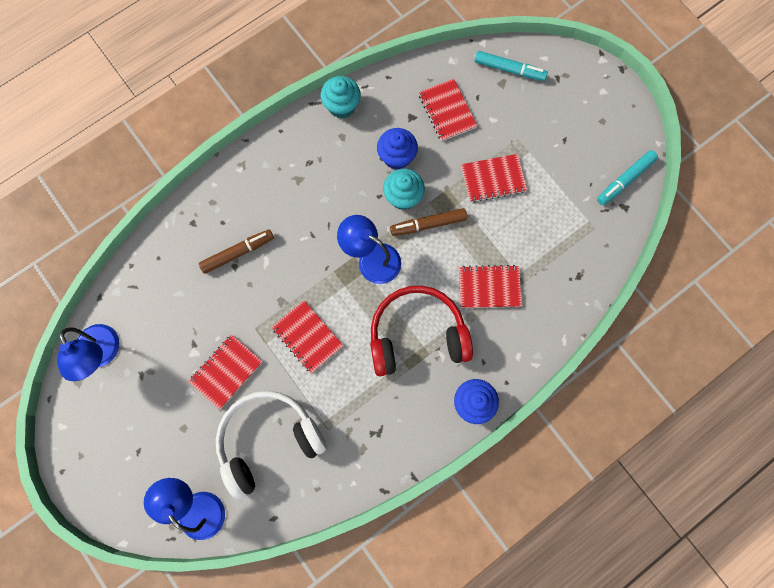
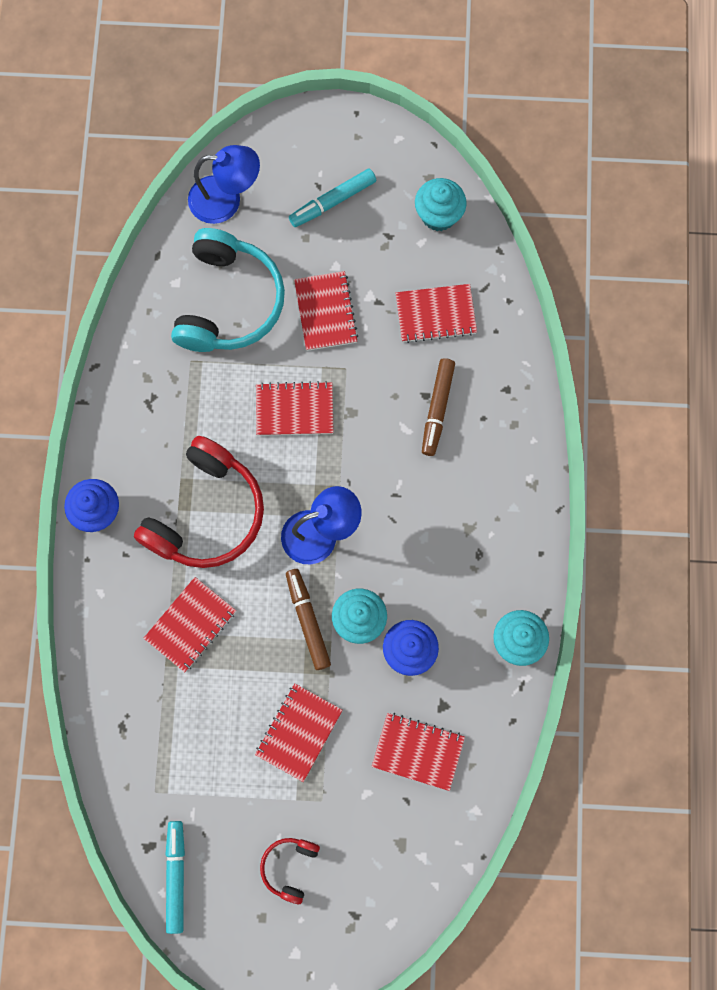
camera: 130 degrees right, 0 degrees up
(101, 354) = (438, 215): blue lamp -> turquoise cupcake
(174, 302) = (435, 314): none -> red notebook
(268, 440) = (228, 302): white headphones -> turquoise headphones
(428, 224) = (308, 620): brown marker -> brown marker turned 45 degrees counterclockwise
(509, 69) = (410, 868): turquoise marker -> turquoise marker (332, 201)
(565, 127) = (290, 867): none -> red headphones

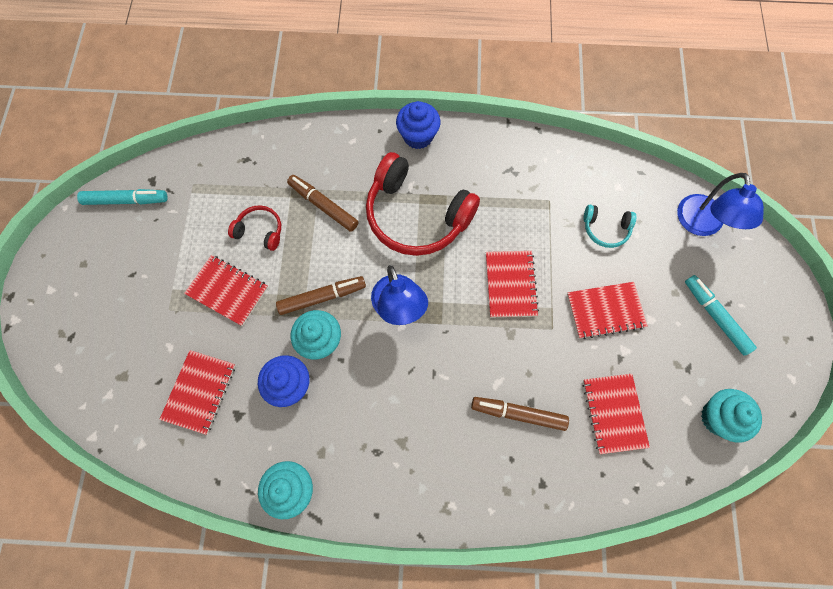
camera: 90 degrees right, 5 degrees down
(190, 625) = (323, 206): red notebook -> brown marker
(228, 302) = (605, 229): turquoise headphones -> turquoise headphones, size x0.47
(290, 867) = (119, 285): red headphones -> red headphones (260, 231)

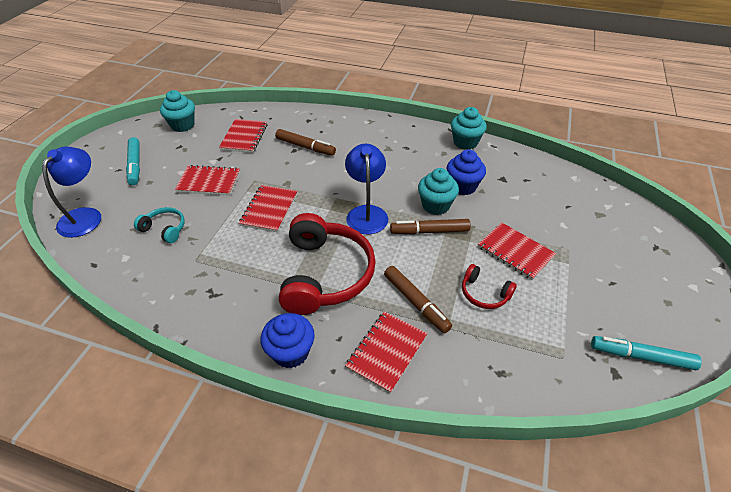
camera: 165 degrees left, 25 degrees down
(199, 392) = (533, 195): red notebook -> red notebook (387, 352)
(416, 215) = (325, 274): red headphones -> red headphones turned 45 degrees clockwise

